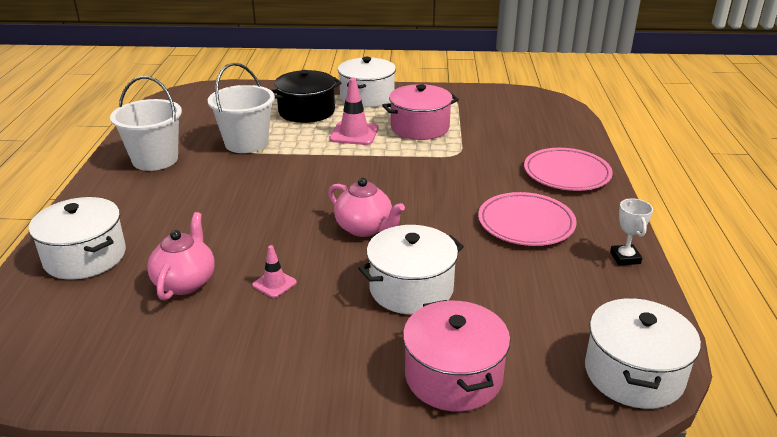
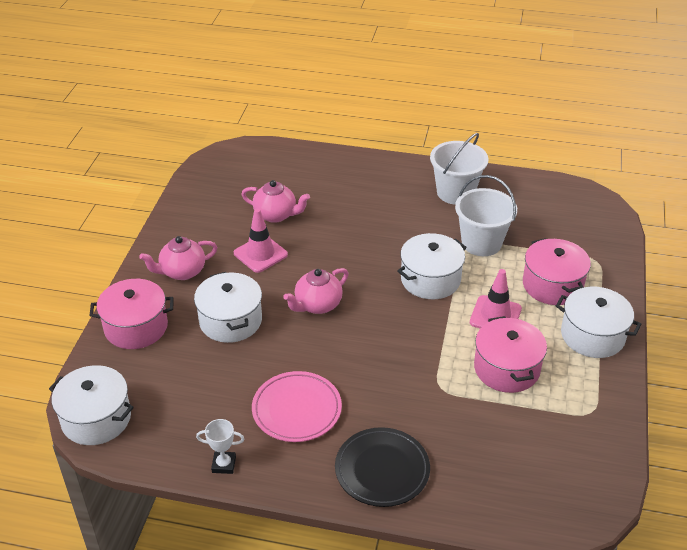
camera: 100 degrees right, 10 degrees up
(85, 257) = (319, 172): white pot -> white pot (430, 279)
(274, 284) = (260, 254): pink traffic cone -> pink traffic cone, size x1.77
(306, 111) = (552, 285): black pot -> pink pot
(322, 353) = (182, 272): none -> pink teapot
(566, 173) = (382, 470): pink plate -> black plate

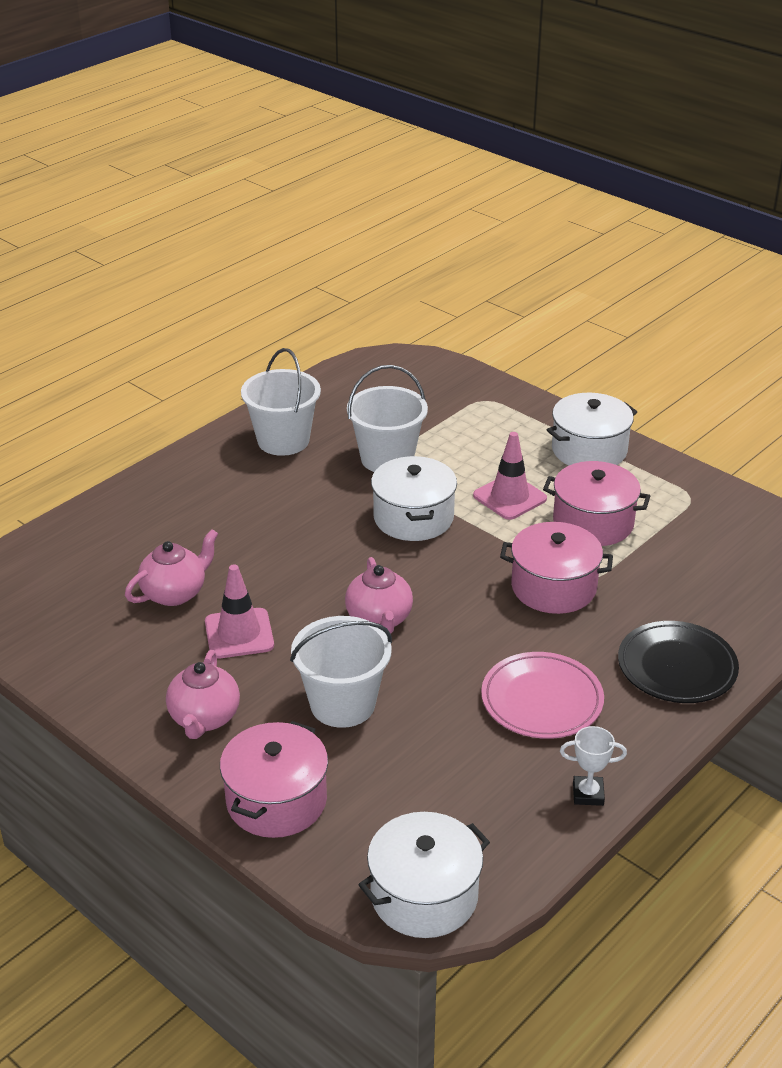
camera: 60 degrees left, 5 degrees down
(224, 464) = (588, 794): white trophy -> white trophy turned 60 degrees clockwise
(230, 321) = (342, 704): white pot -> white bucket
(552, 285) = (496, 442): pink pot -> pink pot (553, 587)

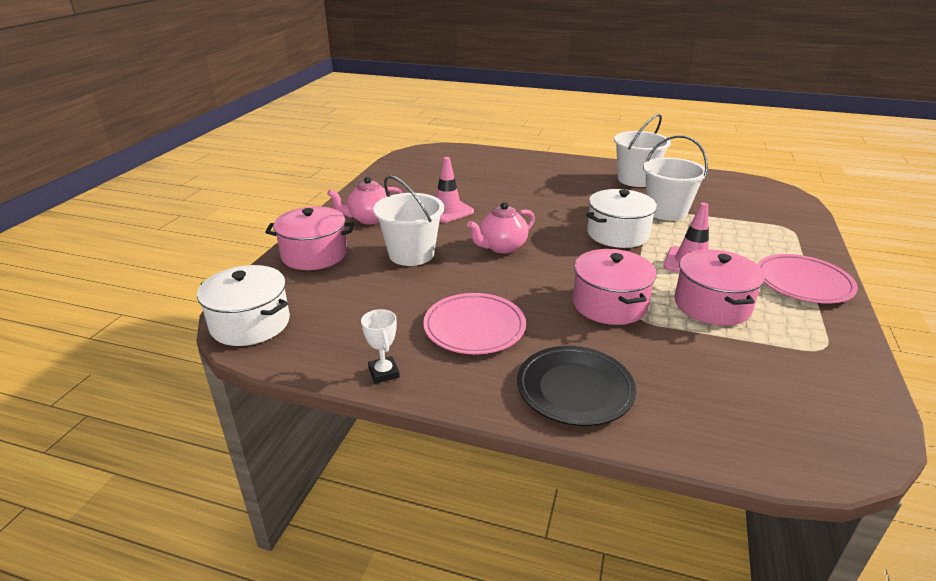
camera: 65 degrees right, 5 degrees down
(175, 593) = (465, 187): pink teapot -> none
(589, 450) = (803, 283): white pot -> pink plate

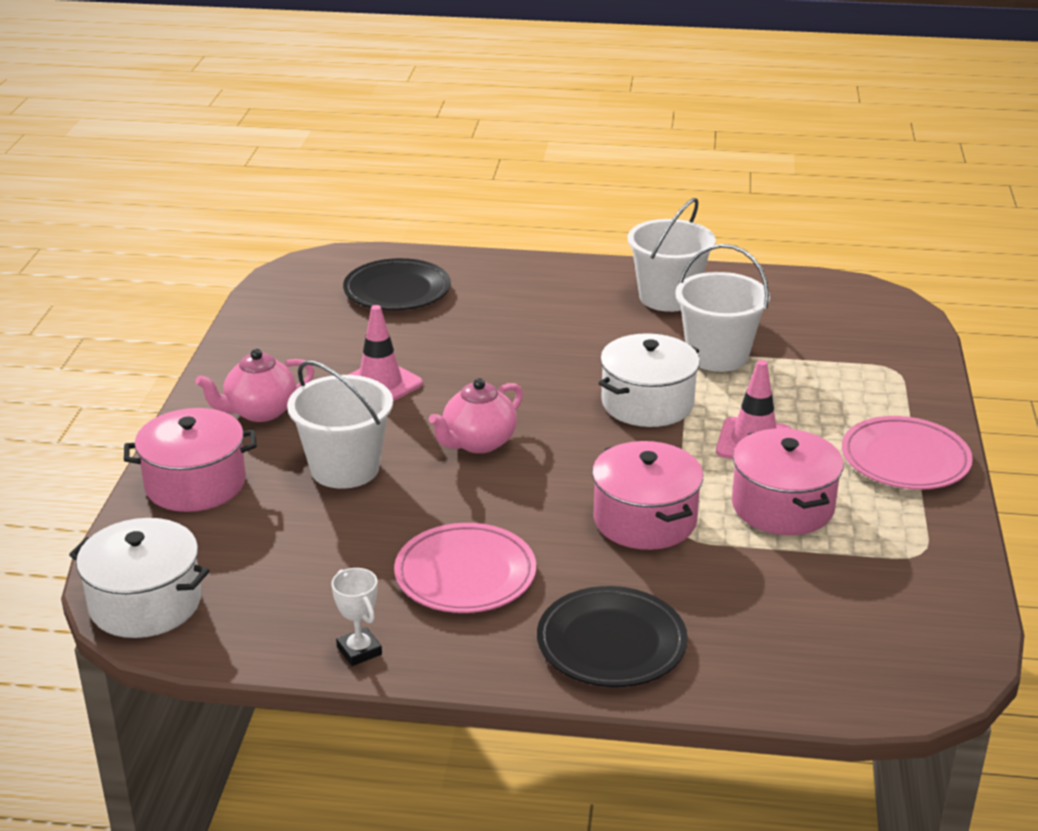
camera: 10 degrees left, 0 degrees up
(471, 165) = (397, 290): none -> black plate

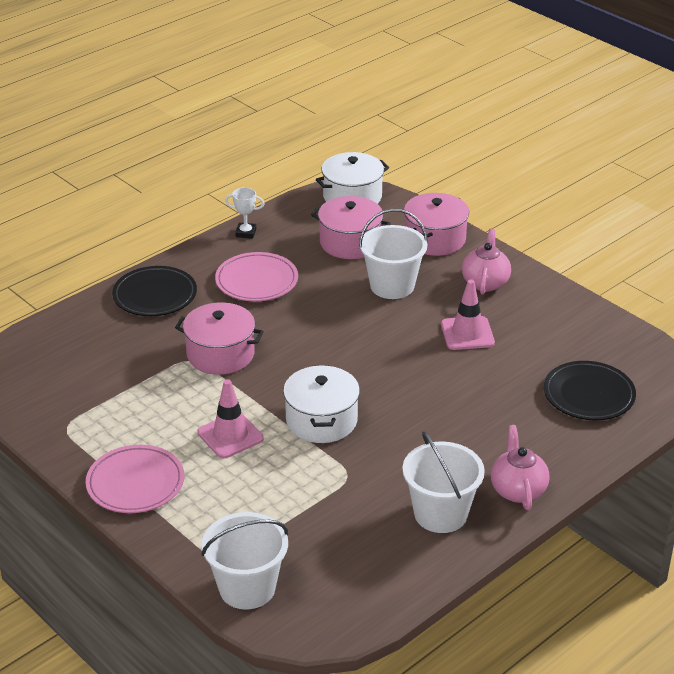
camera: 130 degrees right, 5 degrees up
(478, 442) = (361, 338): pink teapot -> pink teapot (518, 490)
(717, 355) = (337, 485): white bucket -> white bucket (247, 588)
(782, 506) = (165, 406): pink pot -> pink pot (350, 243)

